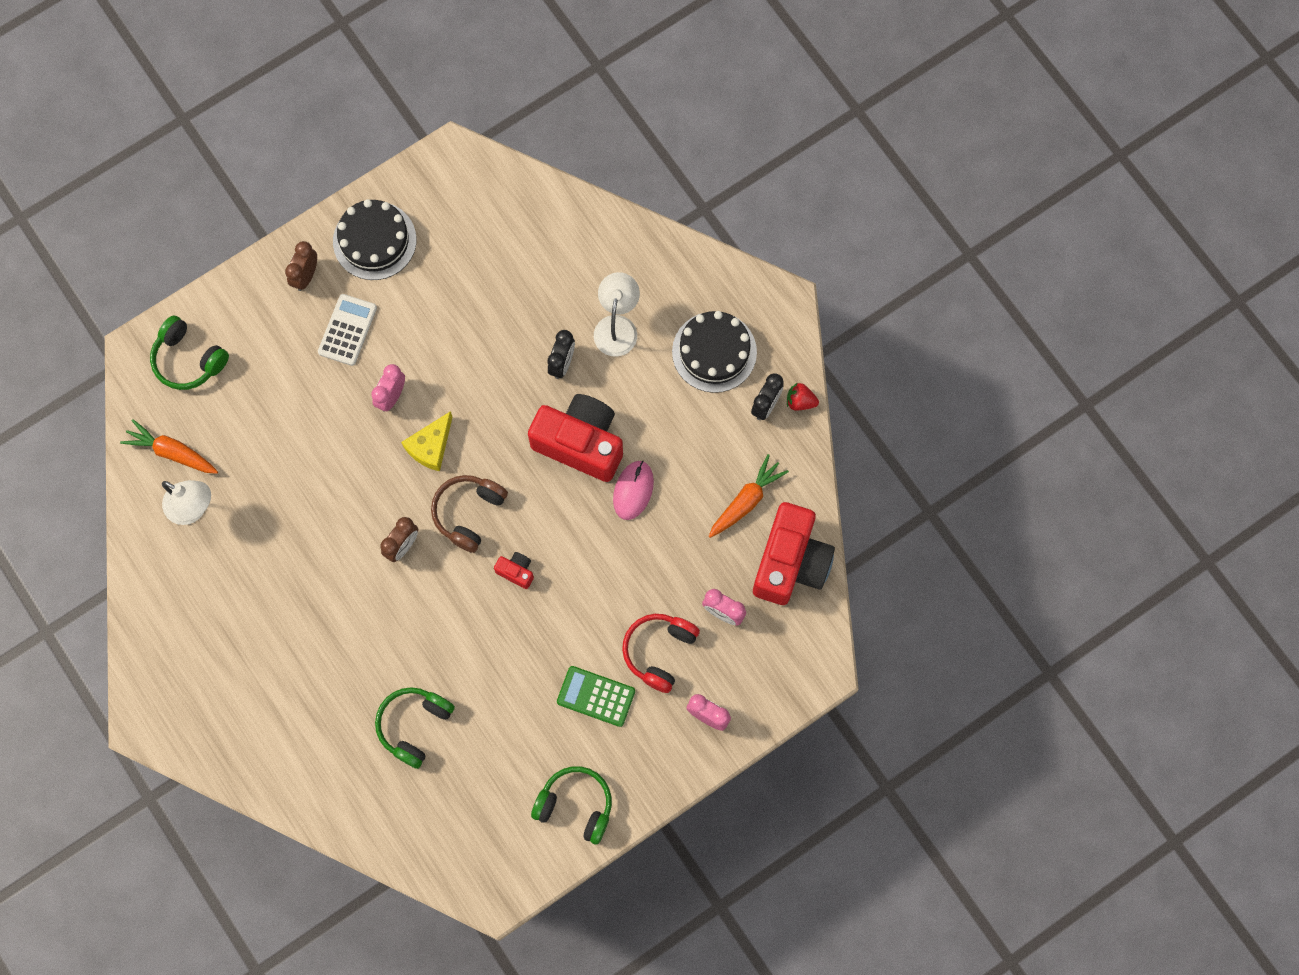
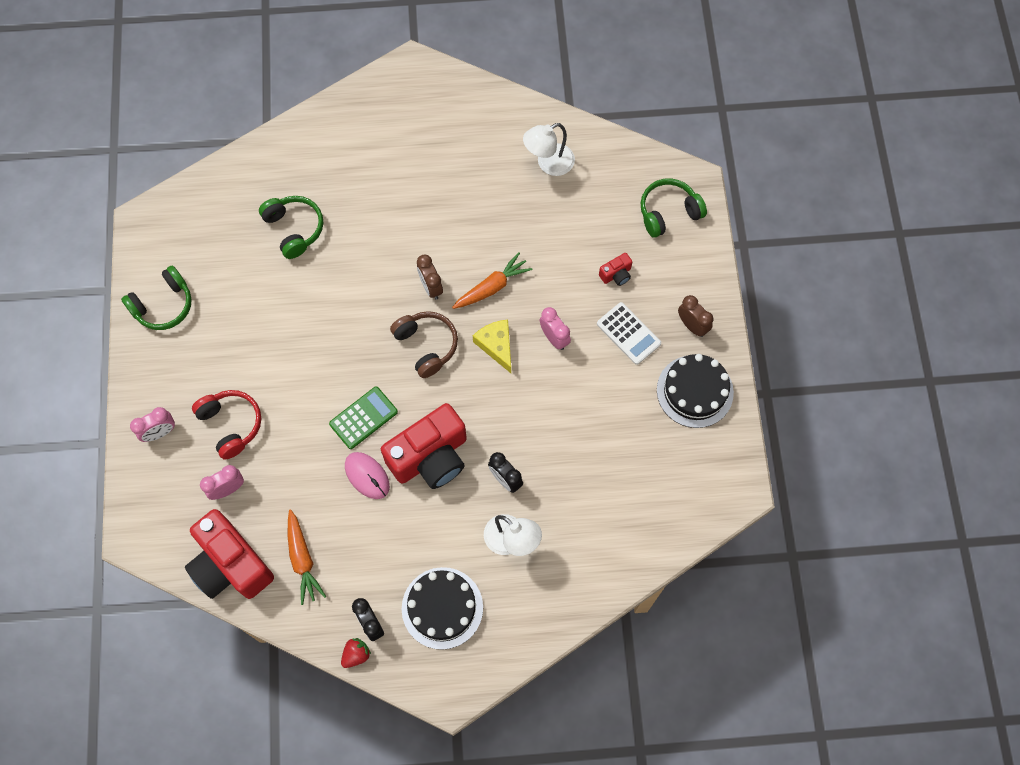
camera: 120 degrees right, 5 degrees down
(171, 452) = (601, 169): orange carrot -> orange carrot (492, 287)
(516, 571) = (359, 355): red camera -> red camera (616, 274)
(596, 696) = (230, 361): green calculator -> green calculator (363, 418)

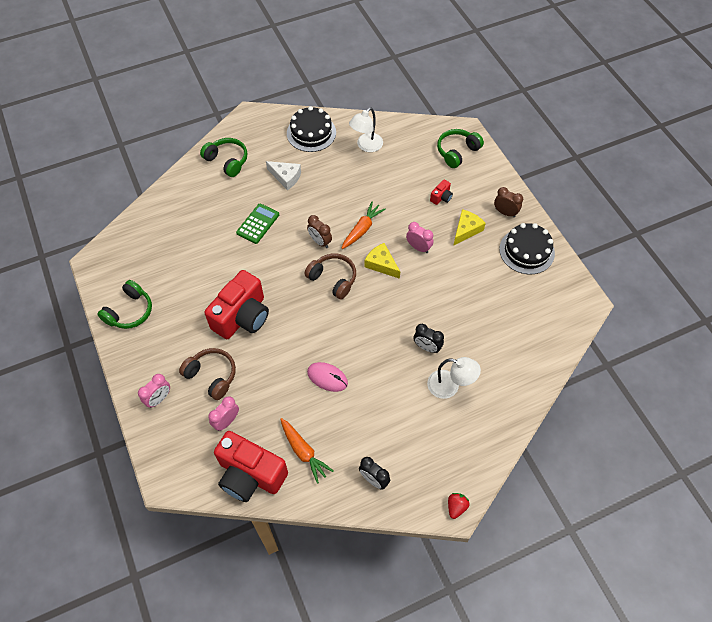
camera: 20 degrees left, 10 degrees down
(231, 425) = (212, 376): red headphones -> brown headphones
(294, 229) = (208, 234): green headphones -> green headphones (227, 161)
(356, 654) = (372, 506): red strawberry -> red strawberry (456, 507)
(363, 418) = (308, 340): green calculator -> green calculator (258, 224)
(423, 177) = (286, 177): none -> white cheese
(430, 457) = (367, 350): red camera -> red camera (242, 317)
(442, 608) = (421, 449): black cake -> black cake (311, 133)
(628, 333) = (466, 230): white calculator -> yellow cheese

